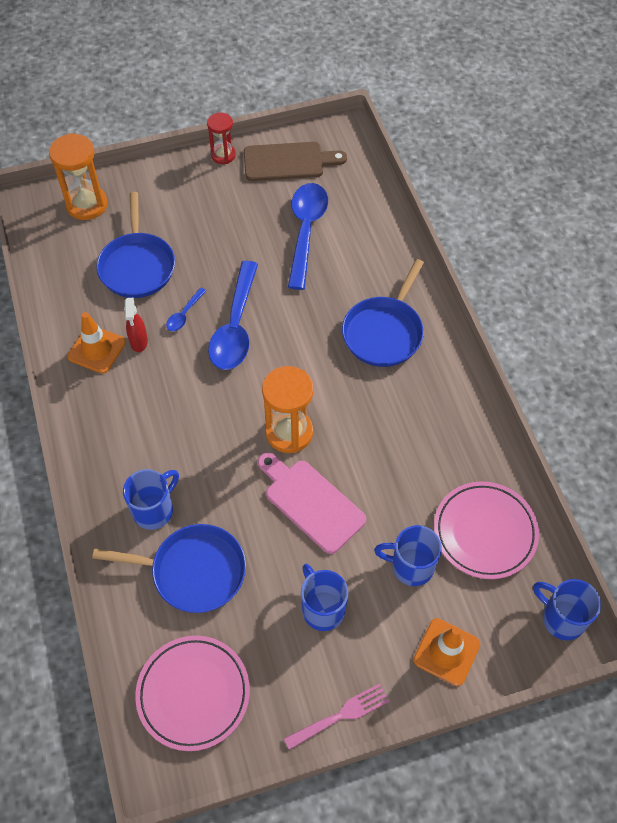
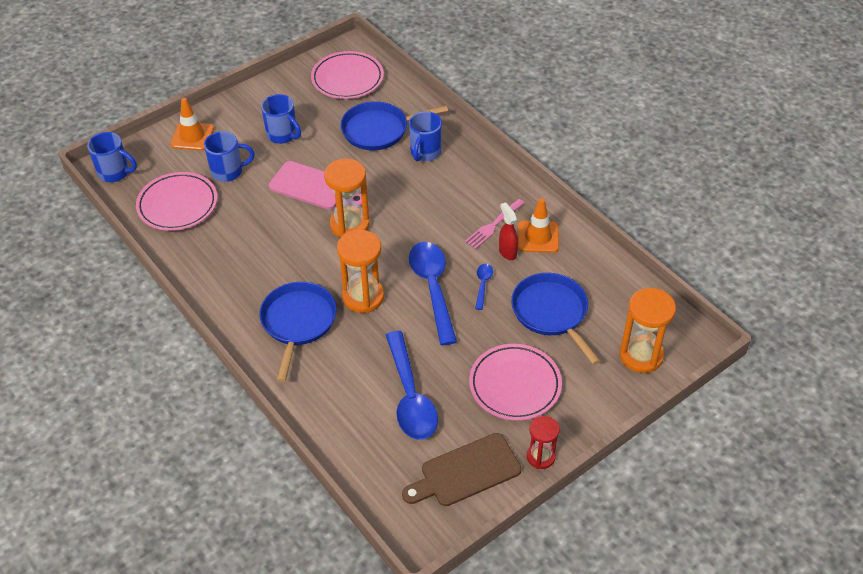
camera: 160 degrees right, 10 degrees down
(210, 213) = (515, 385): none -> pink plate
(309, 339) = (363, 297): none -> orange hourglass
(340, 716) = (253, 92): pink fork -> pink fork (493, 225)

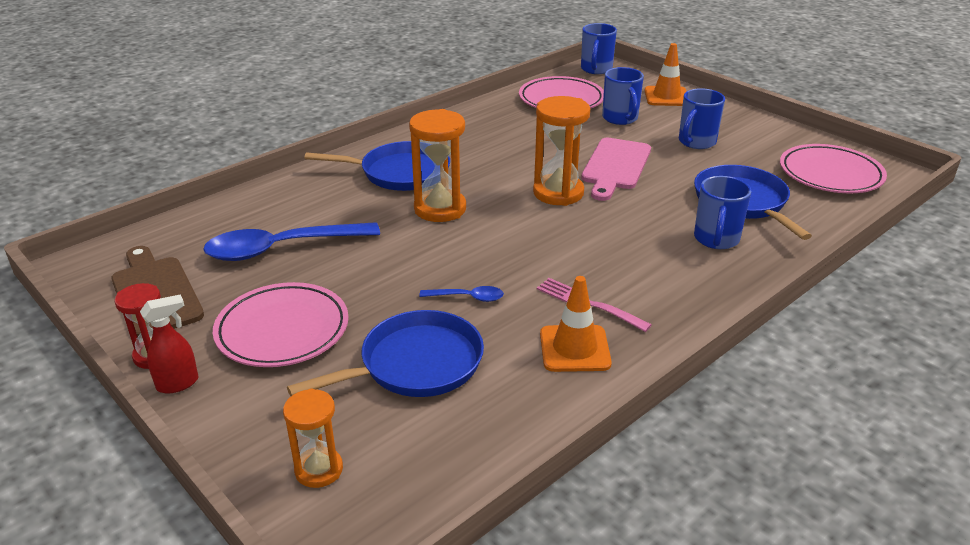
camera: 85 degrees right, 15 degrees down
(425, 153) = (716, 239): blue mug -> blue mug turned 90 degrees counterclockwise
(432, 288) = (458, 257): blue spoon -> none
(507, 252) = (535, 318): red spray bottle -> red spray bottle (178, 383)
(641, 355) = (319, 470): orange hourglass -> orange hourglass, size x0.62

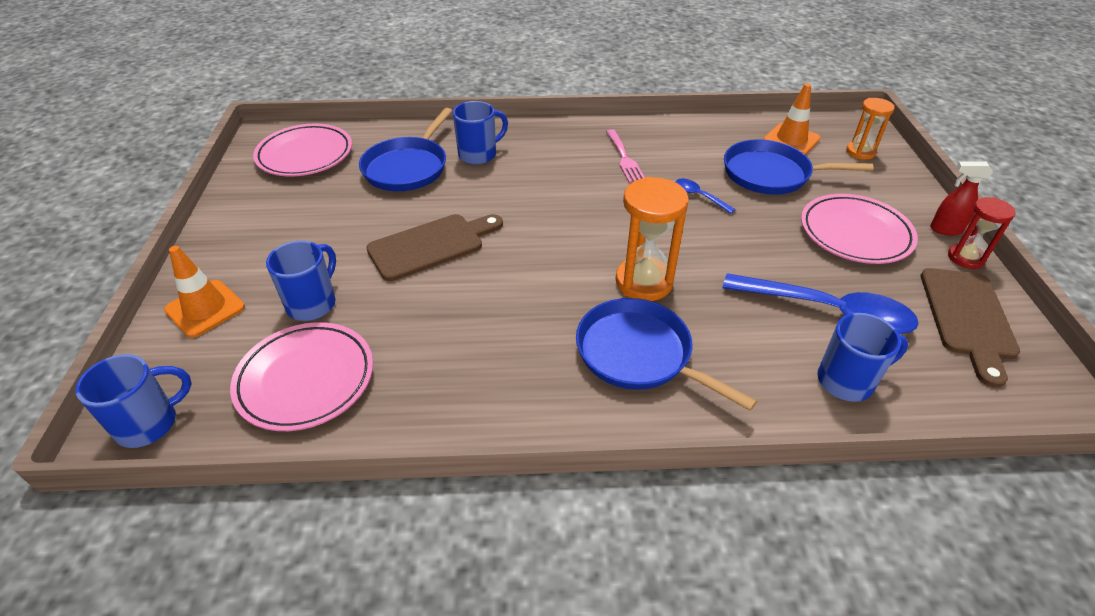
camera: 140 degrees left, 10 degrees up
(558, 193) = (521, 244): orange hourglass -> none
(574, 349) = (665, 142): orange traffic cone -> orange traffic cone (791, 140)
(615, 166) = (431, 245): pink cutting board -> brown cutting board
(696, 142) = (318, 233): blue mug -> blue mug (847, 381)

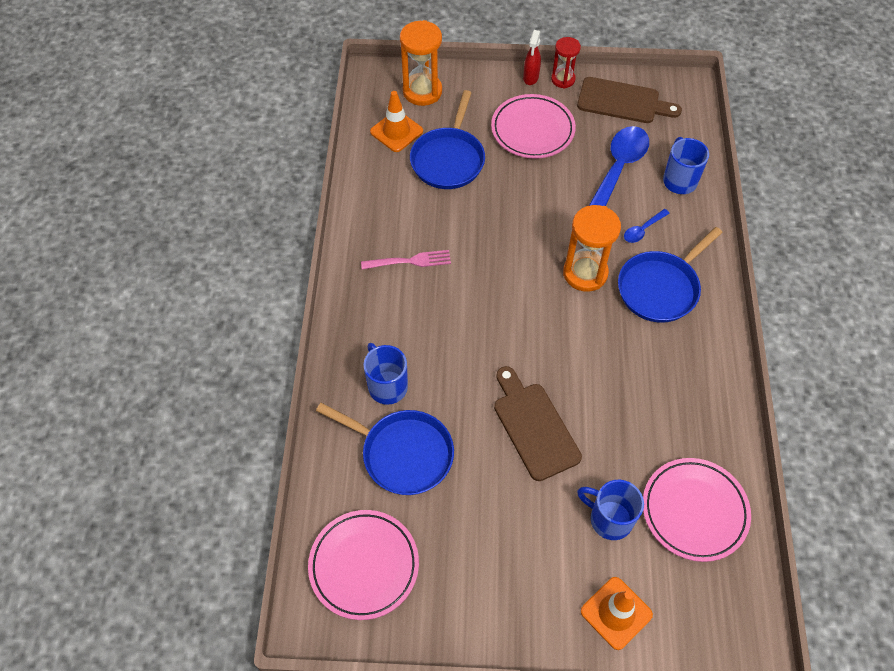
camera: 85 degrees left, 15 degrees up
(149, 423) = (744, 622): blue mug -> none
(699, 196) = (476, 216): blue spoon -> blue spoon (643, 230)
(860, 152) = (422, 91): orange hourglass -> orange hourglass, size x1.63

